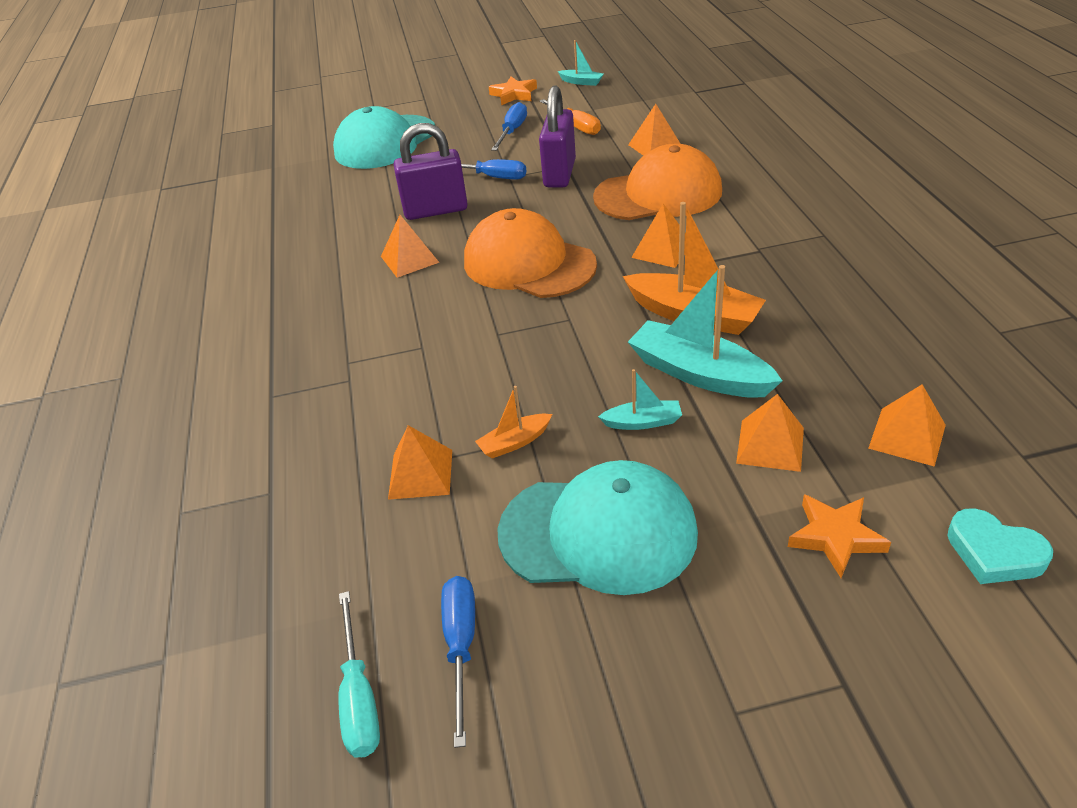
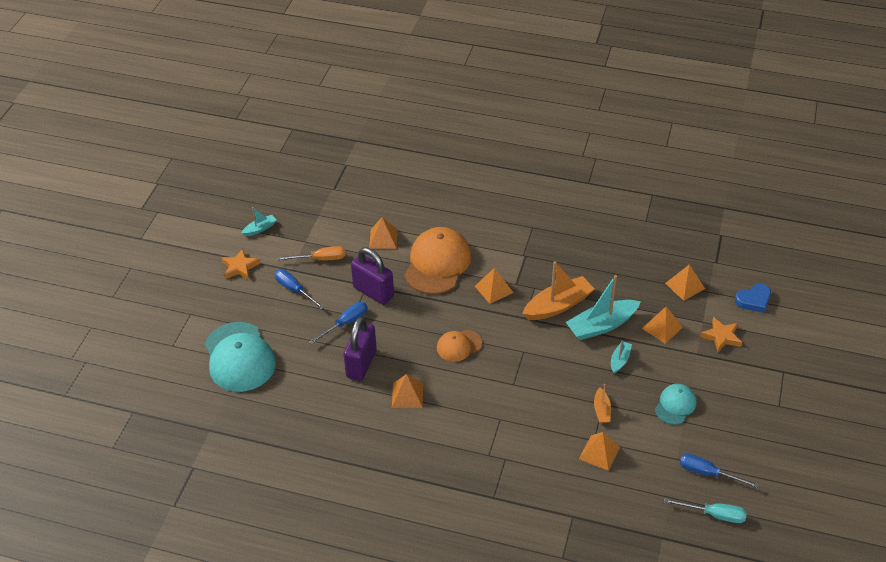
camera: 65 degrees left, 5 degrees up
(529, 263) = (459, 346): orange cap -> orange cap, size x0.53
(598, 532) = (675, 405): turquoise cap -> turquoise cap, size x0.53
(994, 553) = (753, 300): turquoise heart -> blue heart

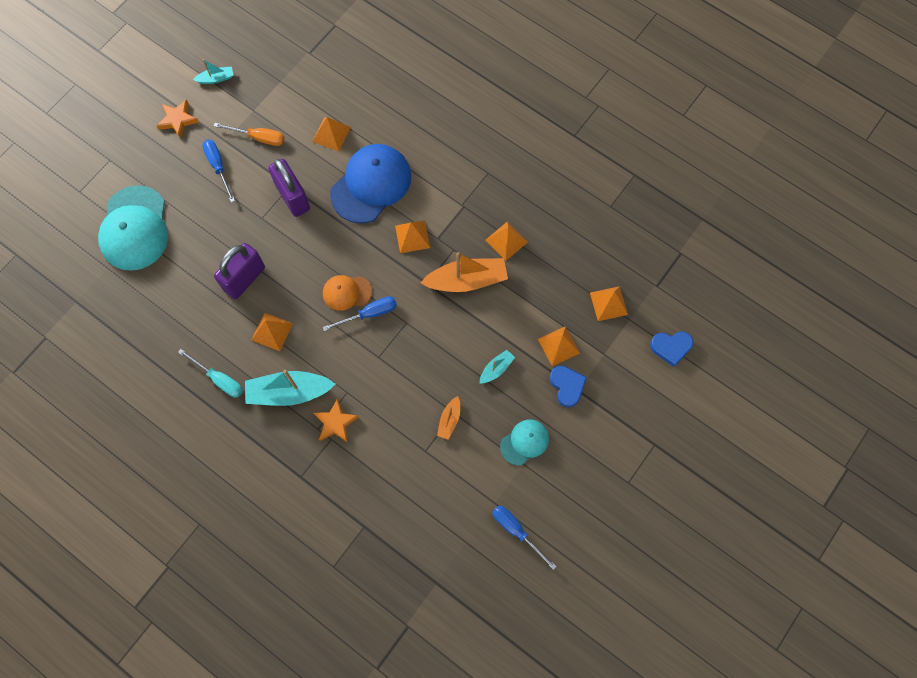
camera: 20 degrees right, 25 degrees up
(345, 323) = (250, 225): blue screwdriver -> blue screwdriver (369, 314)
(437, 263) = (371, 185): orange cap -> blue cap
(599, 453) = (423, 467): orange pyramid -> orange pyramid (506, 241)
(601, 326) = (498, 321): turquoise boat -> turquoise boat (289, 392)
(686, 353) = (567, 386): none -> blue heart
(714, 514) = (498, 578): turquoise screwdriver -> turquoise screwdriver (219, 379)
(721, 337) = (613, 379): orange star -> orange star (335, 423)

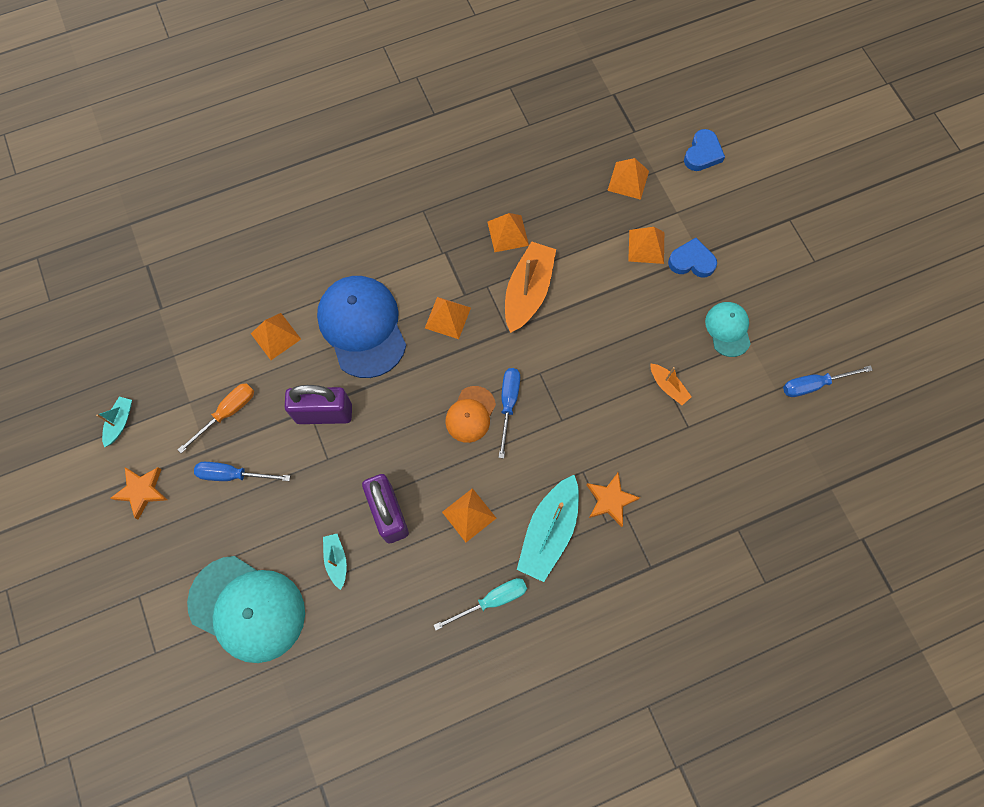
camera: 60 degrees left, 0 degrees up
(496, 369) = (638, 315): turquoise boat -> turquoise boat (336, 560)

